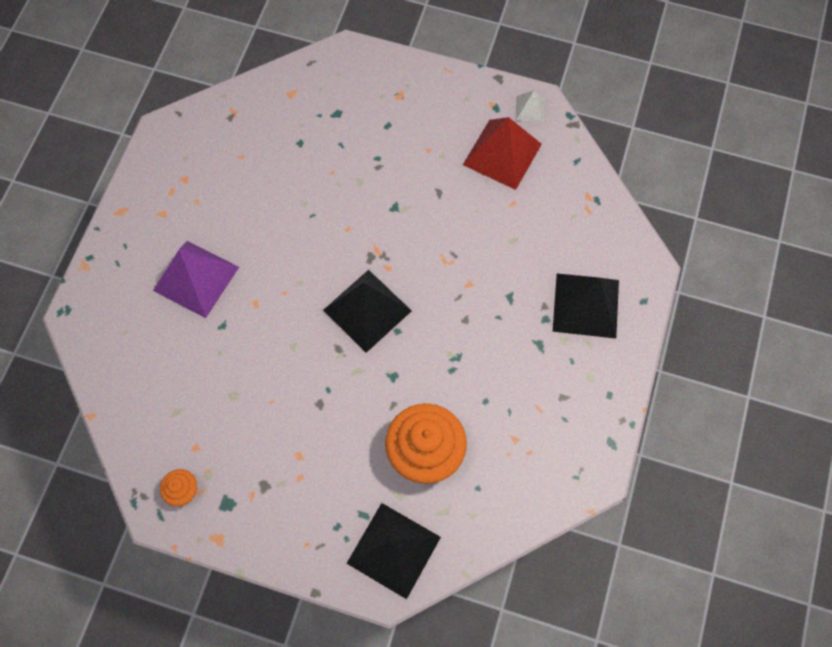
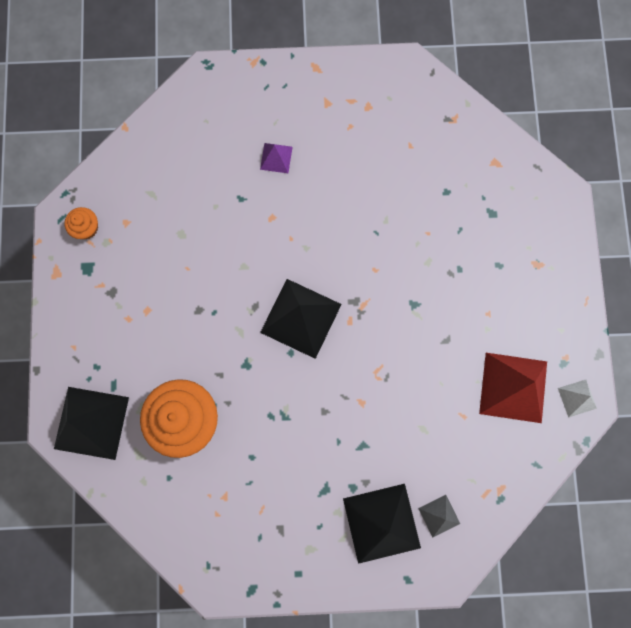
camera: 70 degrees right, 10 degrees up
(196, 278) = (276, 158): purple pyramid -> purple pyramid, size x0.49
(595, 254) = (439, 515): none -> grey pyramid

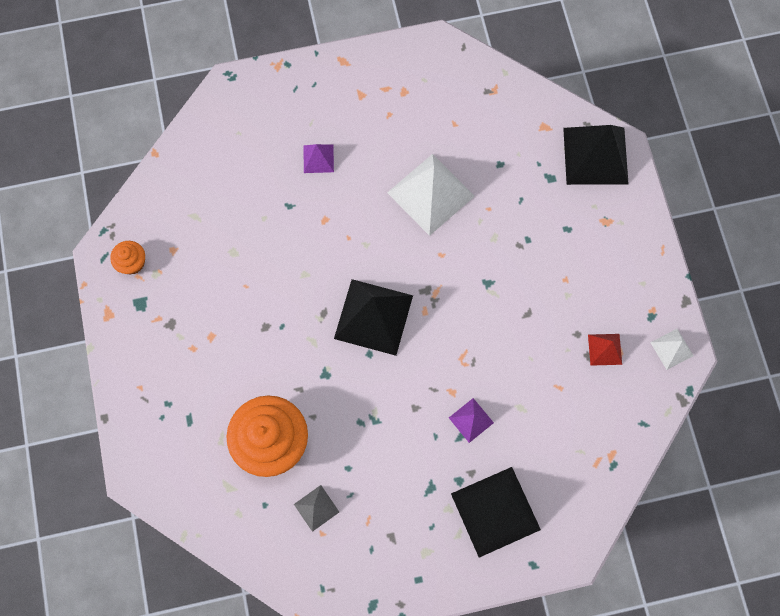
camera: 10 degrees left, 5 degrees down
(91, 422) = (173, 462): black pyramid -> black pyramid (595, 155)
(374, 432) = (471, 420): none -> purple pyramid
(375, 210) = (430, 194): none -> white pyramid
(439, 515) = (553, 493): grey pyramid -> grey pyramid (316, 508)
(513, 387) = (604, 349): red pyramid -> red pyramid, size x0.49

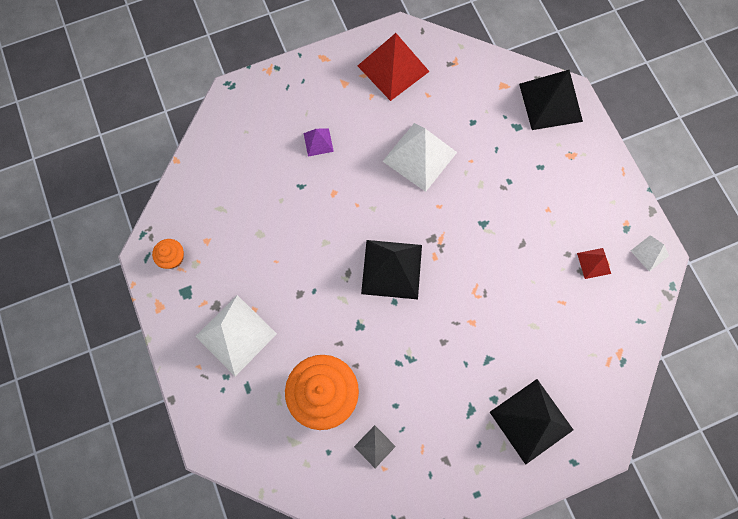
camera: 10 degrees left, 0 degrees up
(187, 359) = (236, 334): none -> white pyramid
(421, 86) = (393, 68): none -> red pyramid
(471, 420) = (493, 344): purple pyramid -> none

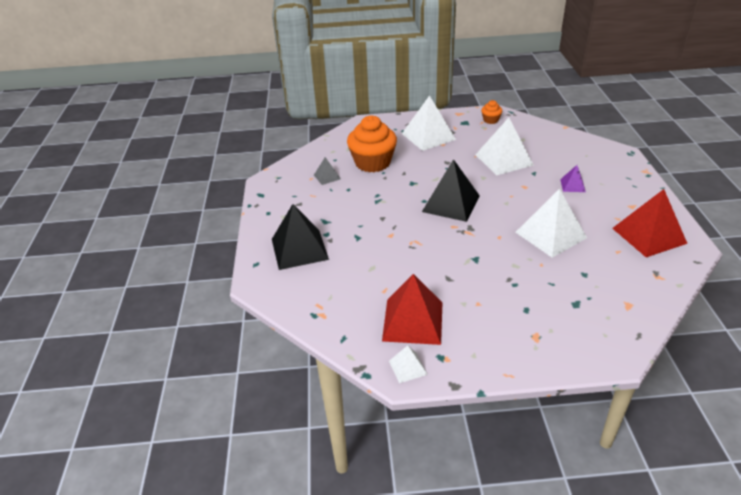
camera: 110 degrees right, 35 degrees down
(278, 224) = (504, 160): none -> white pyramid
(550, 102) = (605, 337): black pyramid -> none
(594, 263) = (413, 321): red pyramid -> red pyramid, size x2.05

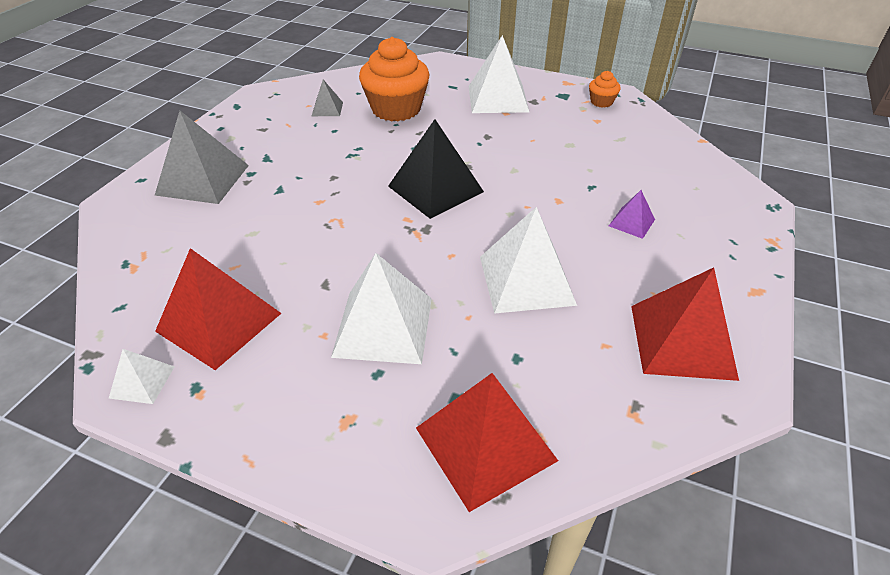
camera: 25 degrees right, 5 degrees up
(299, 249) = (203, 180): black pyramid -> grey pyramid
(504, 160) = (566, 156): white pyramid -> white pyramid (383, 326)
(609, 317) = (485, 444): none -> red pyramid

